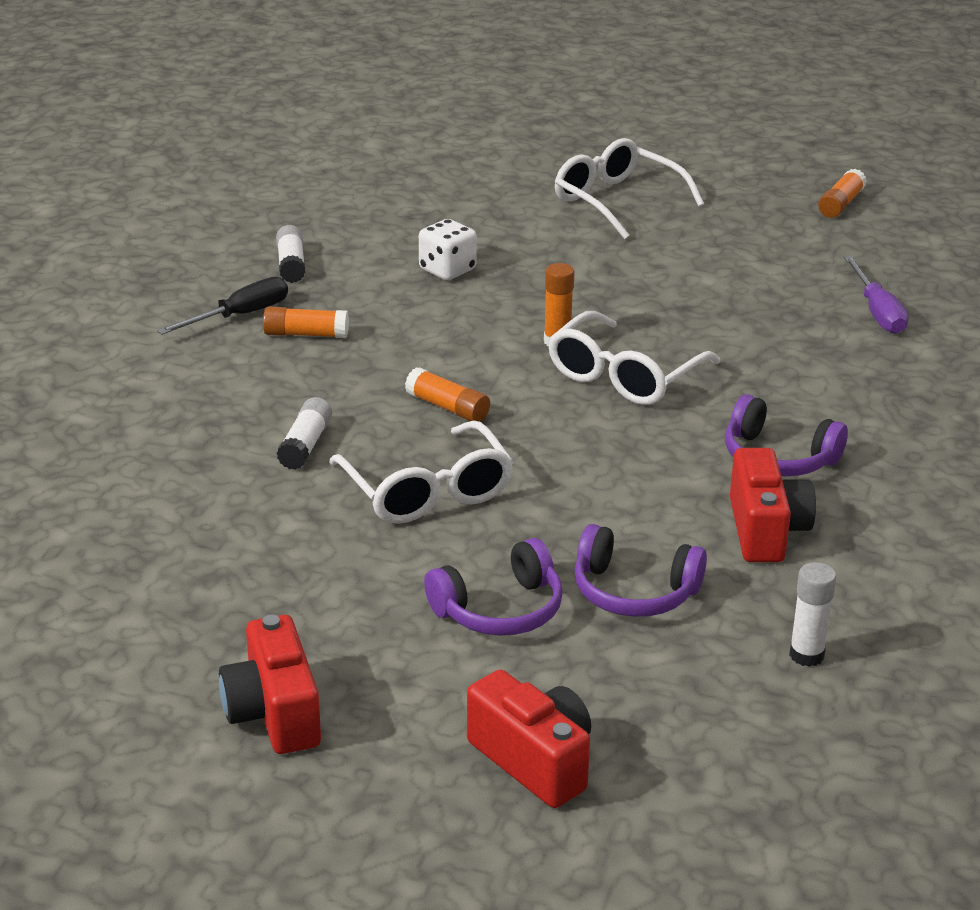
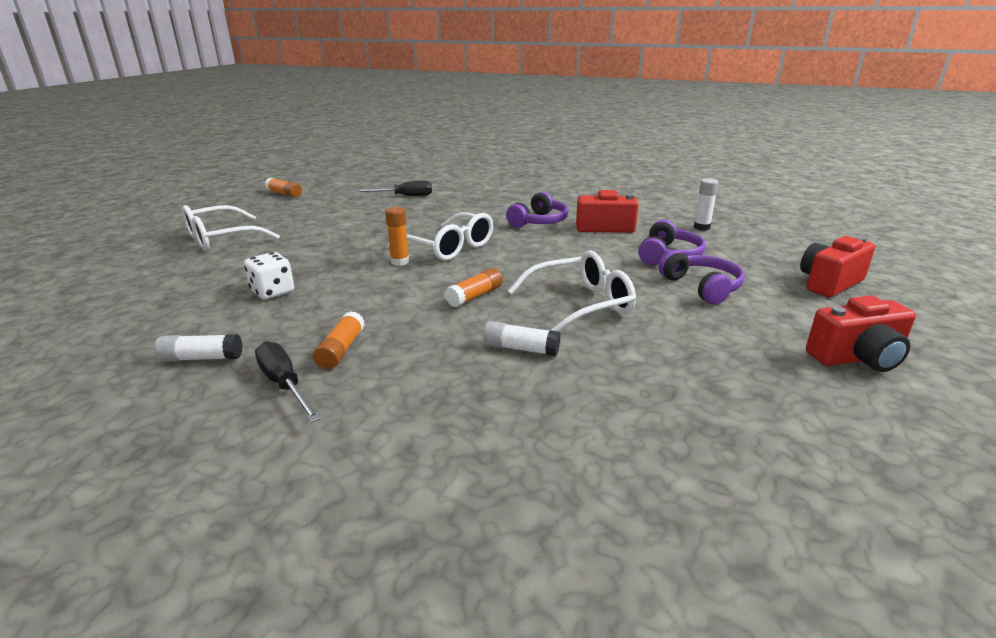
camera: 85 degrees left, 5 degrees down
(877, 312) = (404, 196): purple screwdriver -> black screwdriver

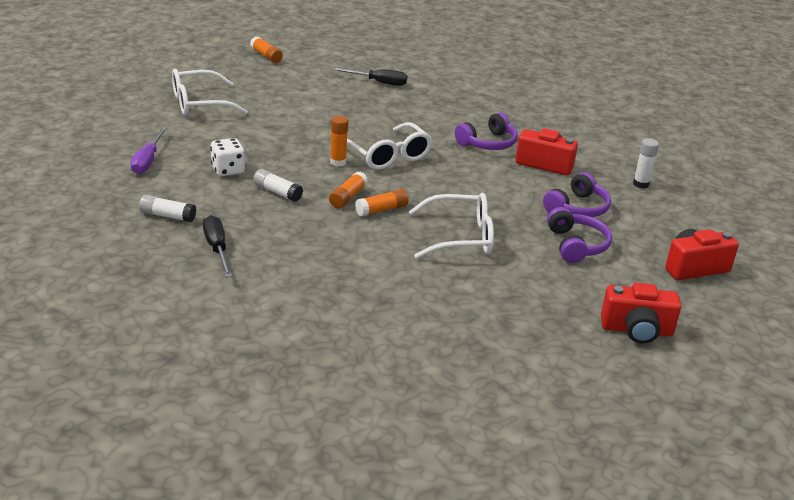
camera: 15 degrees right, 5 degrees up
(164, 301) = (148, 160): none -> purple screwdriver
(341, 350) = (262, 232): orange glue stick -> orange glue stick (348, 197)
(520, 349) = (389, 262): white glue stick -> white glue stick (277, 192)

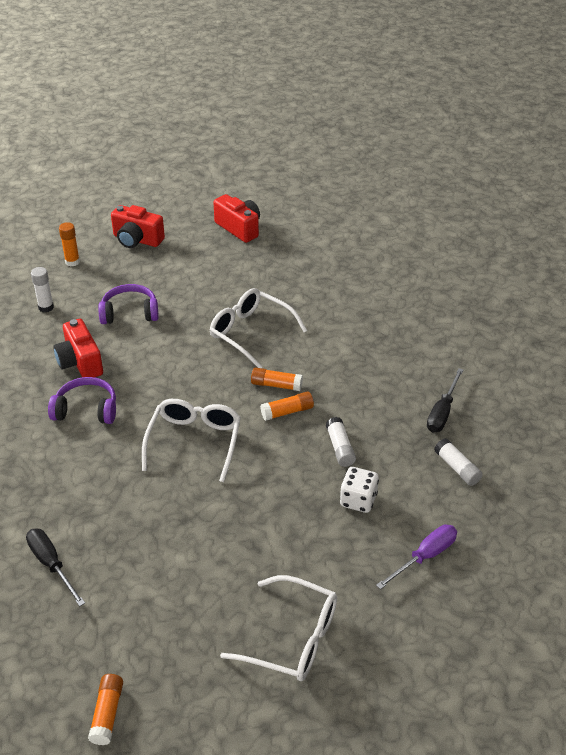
camera: 135 degrees left, 10 degrees up
(338, 162) = (248, 457): orange glue stick -> orange glue stick (72, 262)
(576, 245) = (182, 288): purple headphones -> none

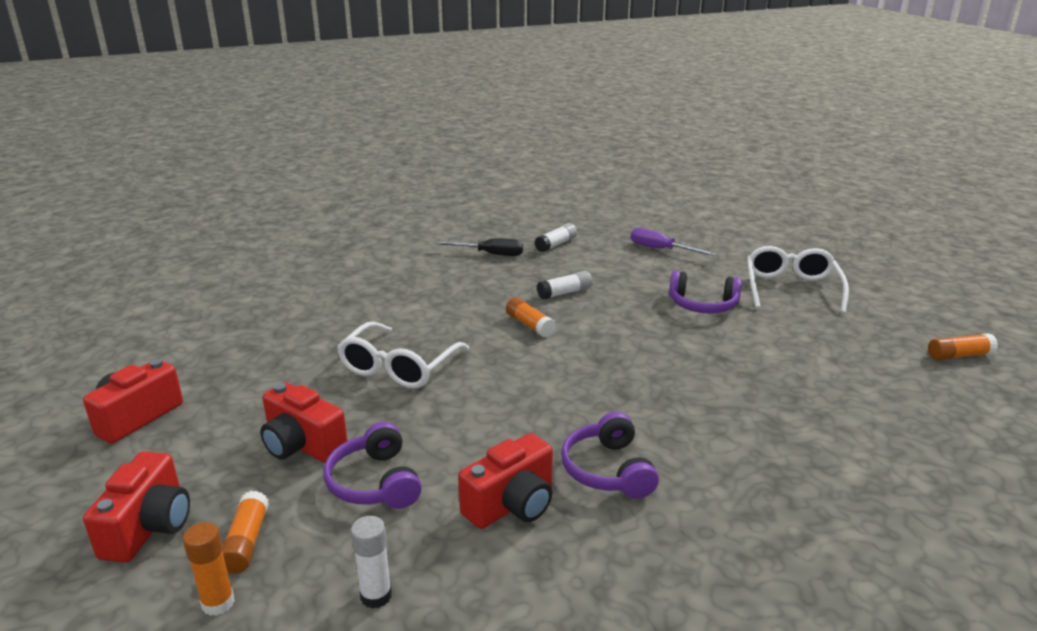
camera: 105 degrees left, 15 degrees down
(51, 564) = (860, 429): black screwdriver -> none
(179, 288) = (302, 445): none -> red camera
(194, 442) = (610, 372): white glasses -> none
(276, 385) = (490, 337): orange glue stick -> orange glue stick (246, 542)
(282, 543) = (702, 305): none -> purple headphones
(358, 500) = (624, 278): white dice -> none

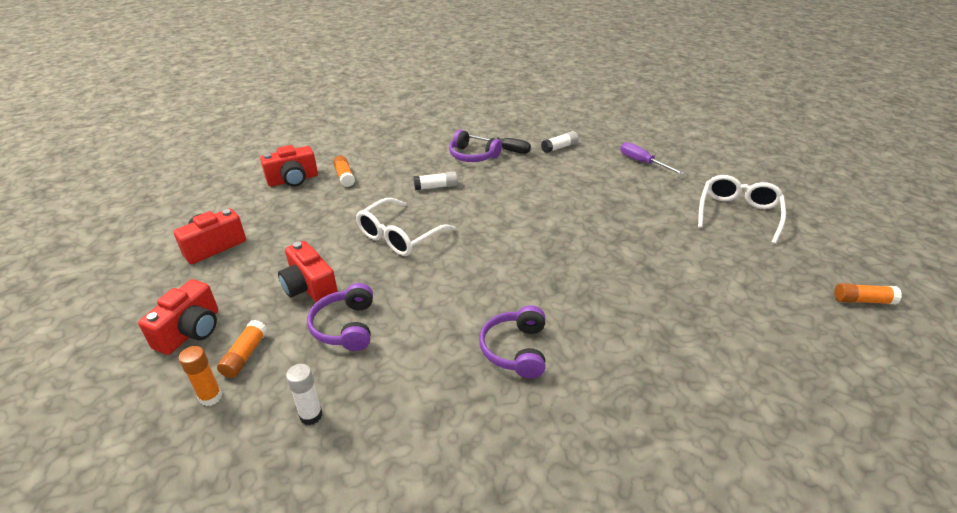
camera: 15 degrees right, 10 degrees up
(512, 505) = (433, 364): red camera -> red camera (293, 180)
(529, 325) = (509, 215): orange glue stick -> orange glue stick (344, 176)
(565, 293) = (548, 191): white glue stick -> white glue stick (436, 187)
(702, 305) = (654, 218): purple headphones -> purple headphones (472, 156)

